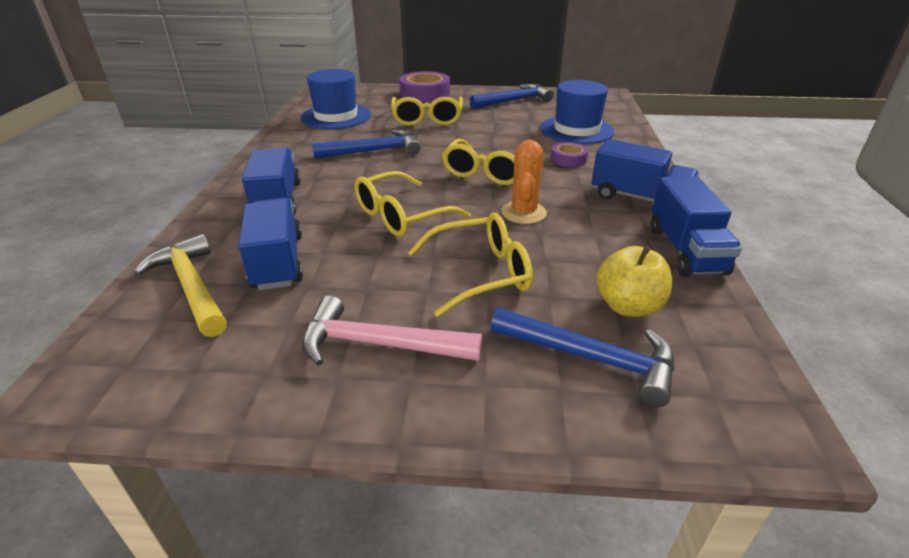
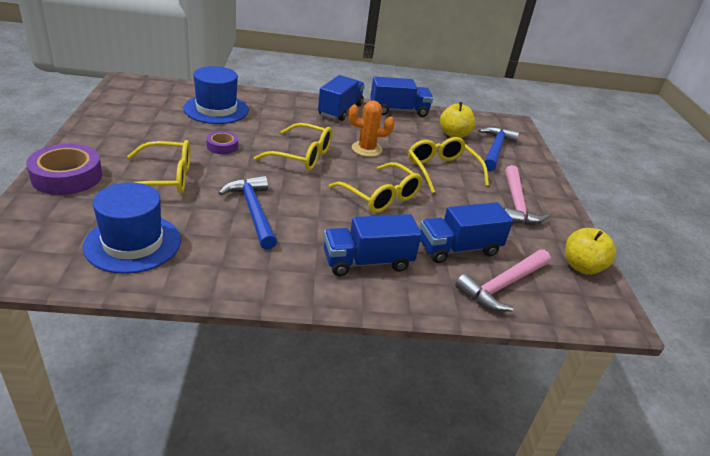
camera: 100 degrees left, 0 degrees up
(183, 387) = (582, 267): none -> yellow apple
(191, 287) = (503, 285): yellow hammer -> pink hammer
(513, 101) = (124, 126): blue hammer -> none
(568, 159) = (278, 122): purple tape -> purple tape (222, 146)

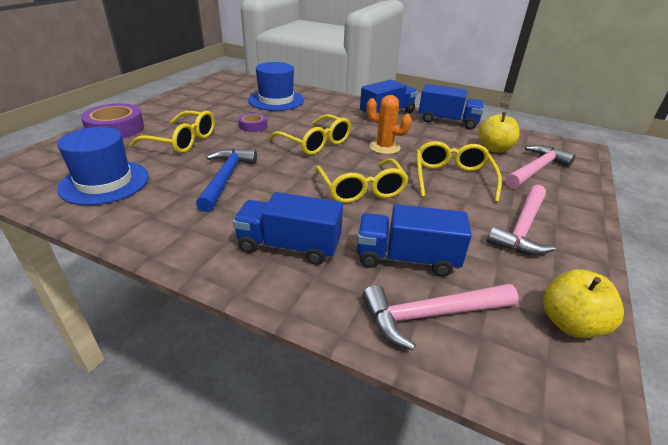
camera: 30 degrees right, 0 degrees up
(495, 149) = (536, 169): blue hammer -> pink hammer

